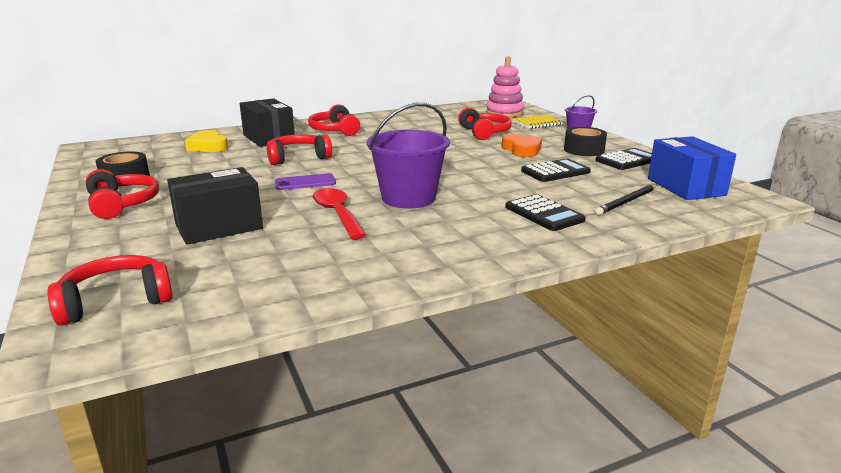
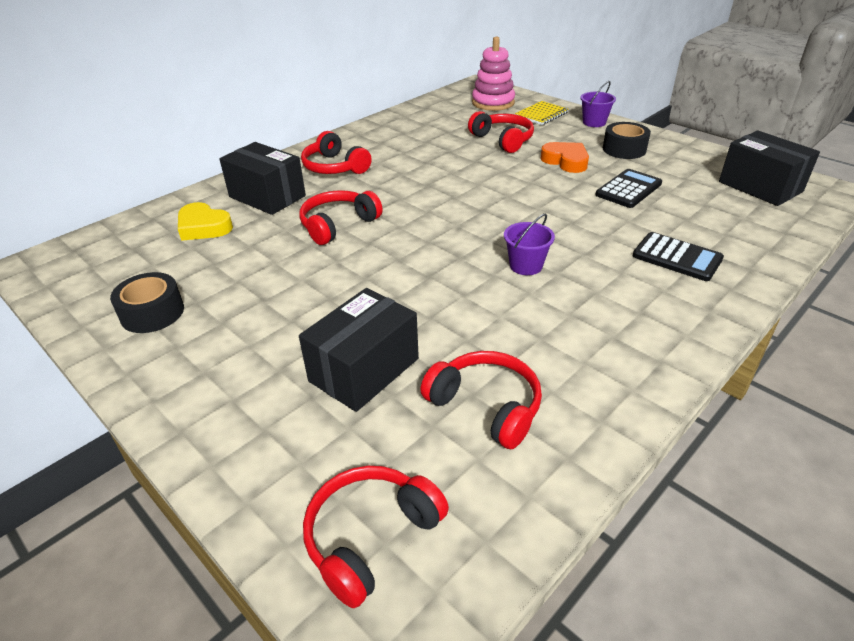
camera: 20 degrees left, 15 degrees up
(122, 204) = (198, 362): red headphones -> red headphones (486, 406)
(305, 182) = (389, 267): purple phone -> none
(337, 214) = (476, 311): red spoon -> none
(408, 198) = (526, 265): purple bucket -> purple bucket, size x0.53
(627, 160) = (677, 157): black calculator -> none
(627, 201) = (731, 220): black pencil -> none
(685, 187) = (760, 187): blue box -> black box

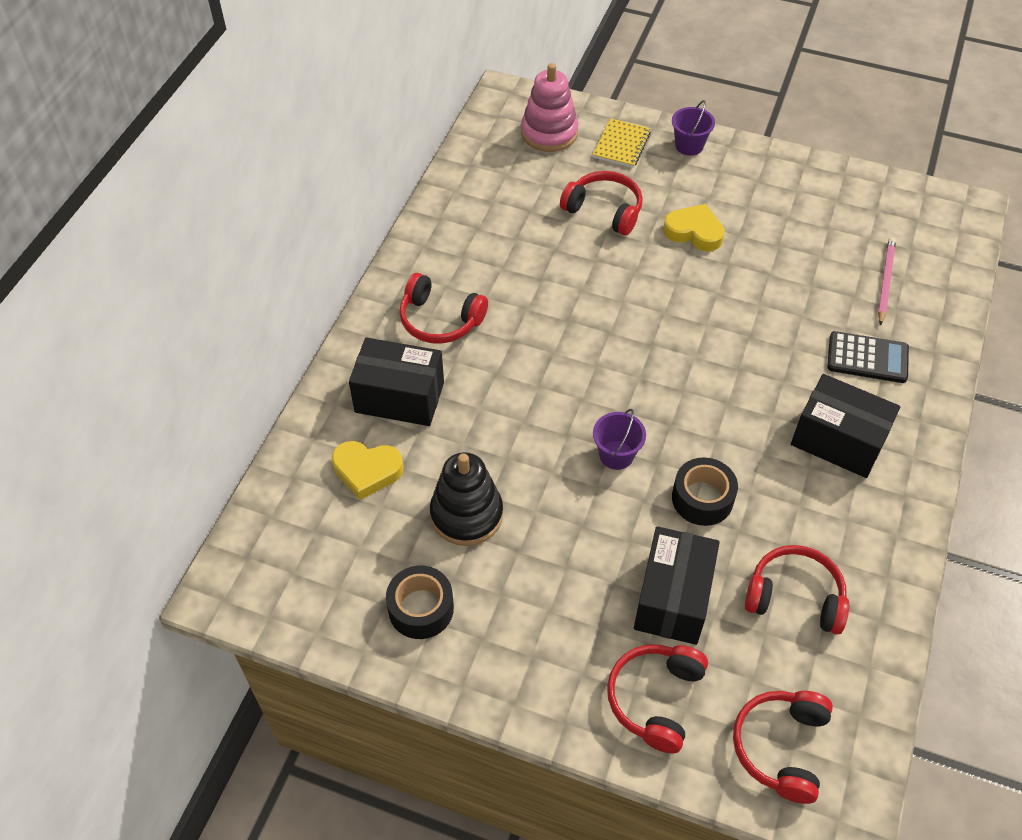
camera: 25 degrees left, 15 degrees up
(247, 268) = (466, 514): none -> black stacking toy
(338, 225) = (515, 418): red headphones -> red headphones (655, 699)
(526, 265) = (739, 416): purple bucket -> purple bucket (616, 455)
(566, 161) = (694, 232): orange heart -> yellow heart
(624, 149) = (745, 191): black tape -> black tape (702, 498)
(628, 189) = (780, 264): black calculator -> none
(723, 216) = (885, 281): none -> pink pencil
(760, 187) = (902, 221): black box -> black box (838, 440)

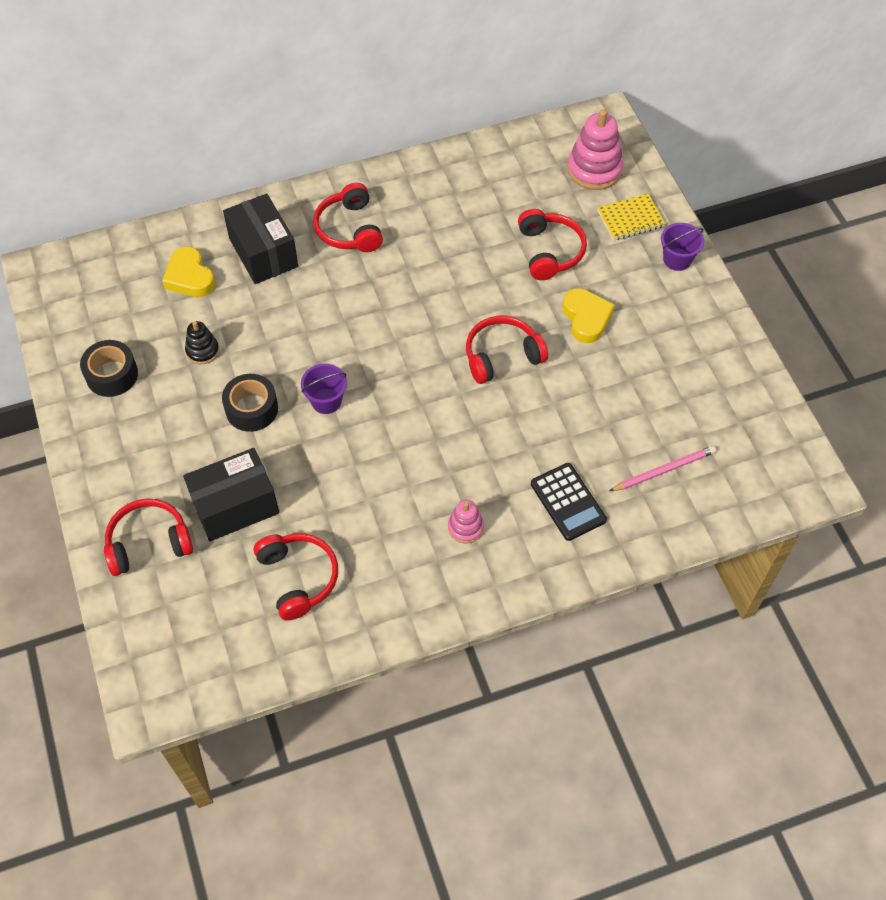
camera: 50 degrees right, 5 degrees up
(466, 514) = (202, 351): black stacking toy -> black stacking toy, size x0.55
(702, 498) = (334, 474): black tape -> black tape (251, 409)
(781, 747) = (169, 637): red headphones -> red headphones (502, 356)
(838, 440) = (465, 527): black box -> pink stacking toy

